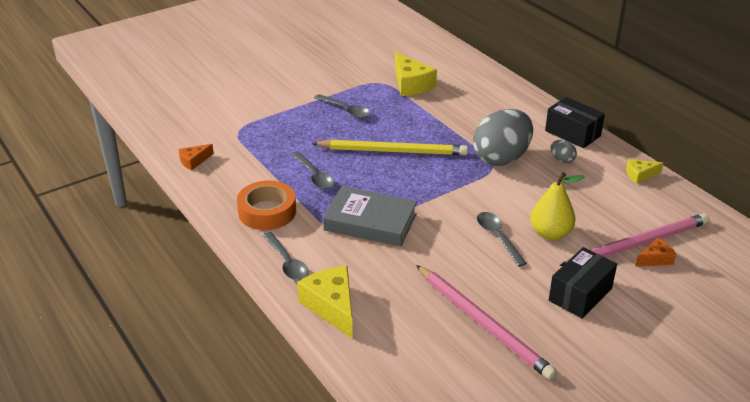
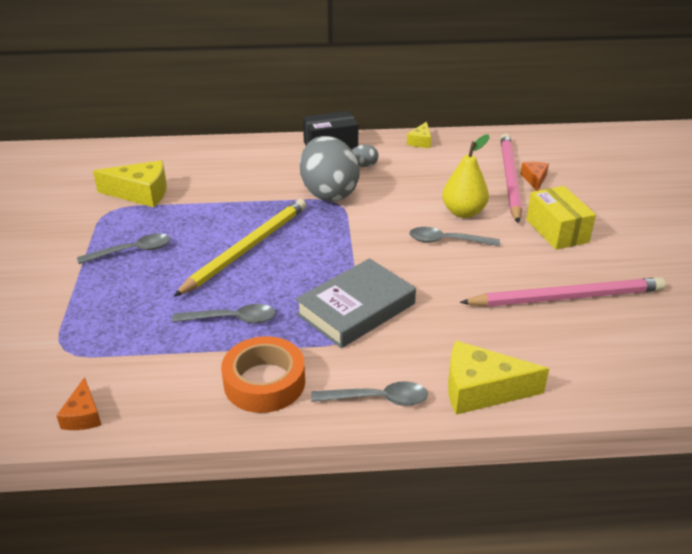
camera: 60 degrees left, 0 degrees up
(580, 294) = (556, 231): black box -> yellow box

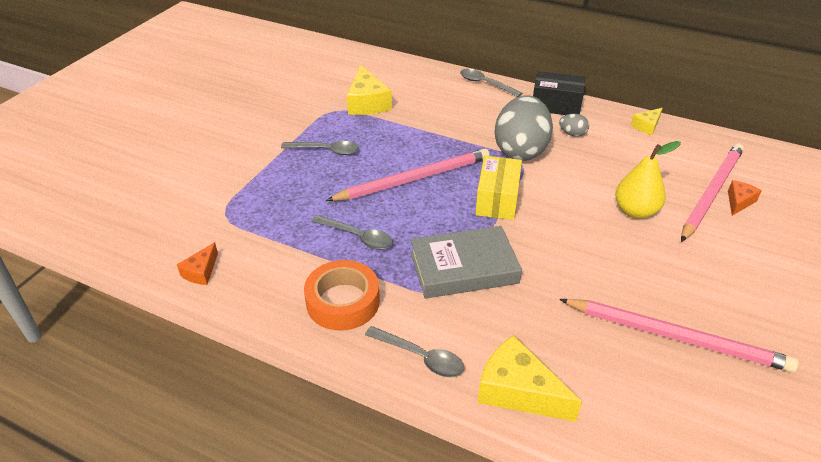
camera: 30 degrees right, 5 degrees up
(141, 193) = (367, 102): yellow cheese -> yellow cheese turned 45 degrees clockwise
(247, 248) = (414, 179): yellow pencil -> pink pencil
(447, 241) = (596, 234): grey spoon -> grey spoon (485, 84)
(556, 231) = (721, 264): yellow box -> yellow box (497, 200)

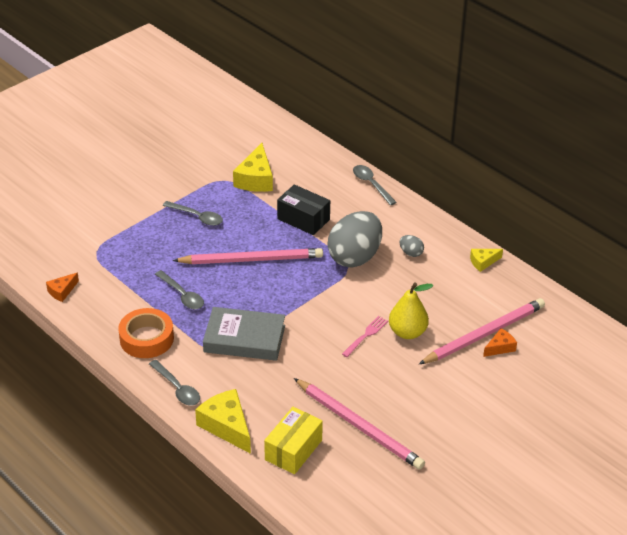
camera: 20 degrees right, 0 degrees up
(497, 200) = (305, 294): yellow box -> yellow box (293, 450)
(556, 105) = (418, 222): black box -> black box (303, 219)
(595, 226) = (366, 335): none -> pink fork

